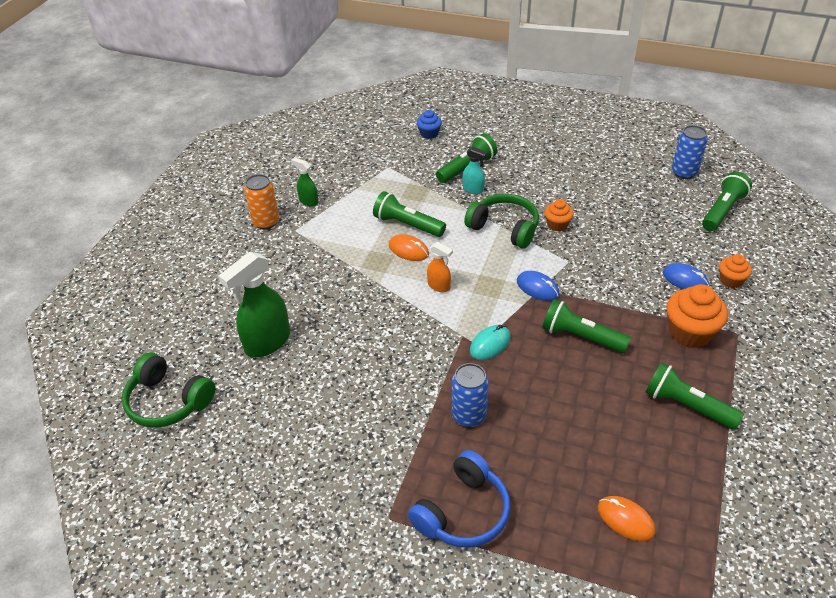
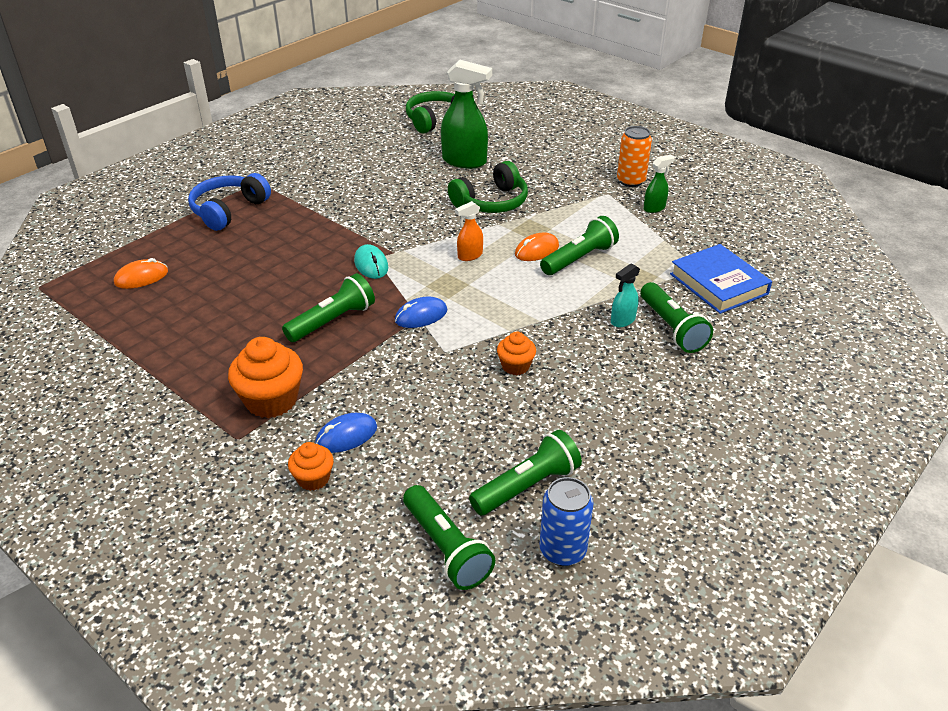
camera: 110 degrees right, 5 degrees down
(267, 342) = (465, 161): green spray bottle -> green spray bottle turned 135 degrees clockwise
(402, 156) = (718, 284): none -> blue book
(429, 134) = (767, 317): blue cupcake -> none
(463, 512) = (228, 210): blue headphones -> blue headphones turned 60 degrees clockwise
(469, 415) = (306, 233): blue can -> none
(504, 228) = (534, 323): green headphones -> green headphones (491, 202)
(687, 405) = (195, 355): green flashlight -> green flashlight (527, 486)

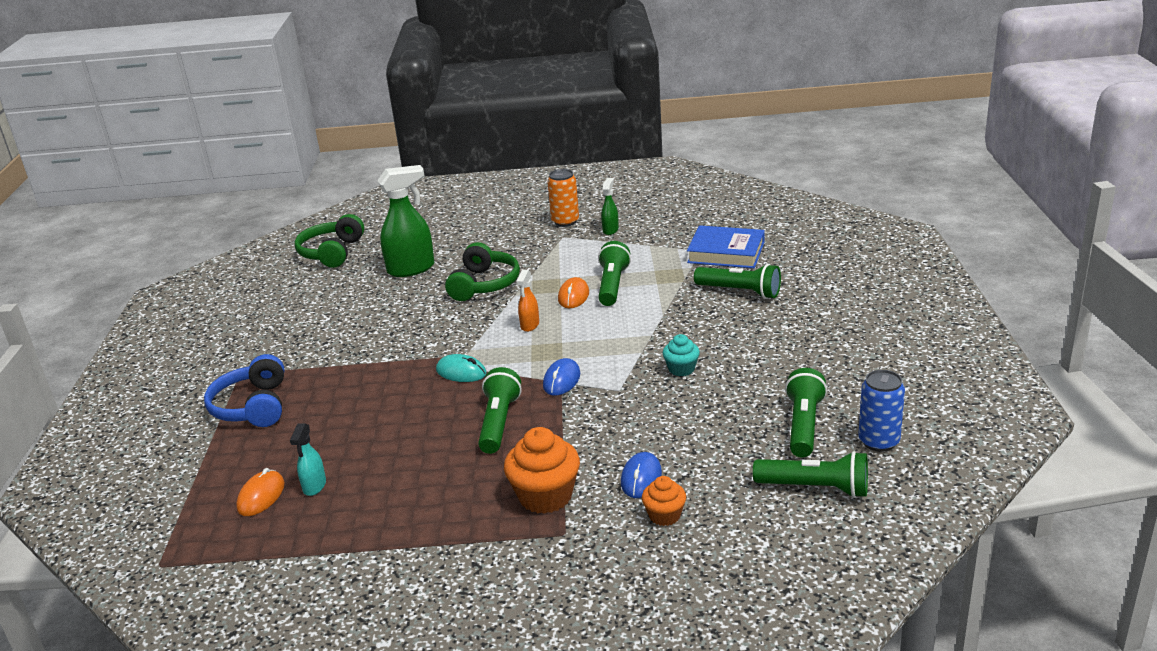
camera: 40 degrees left, 10 degrees down
(515, 366) = (681, 369): orange cupcake -> turquoise cupcake
(622, 320) = (703, 305): turquoise spray bottle -> turquoise spray bottle (314, 486)

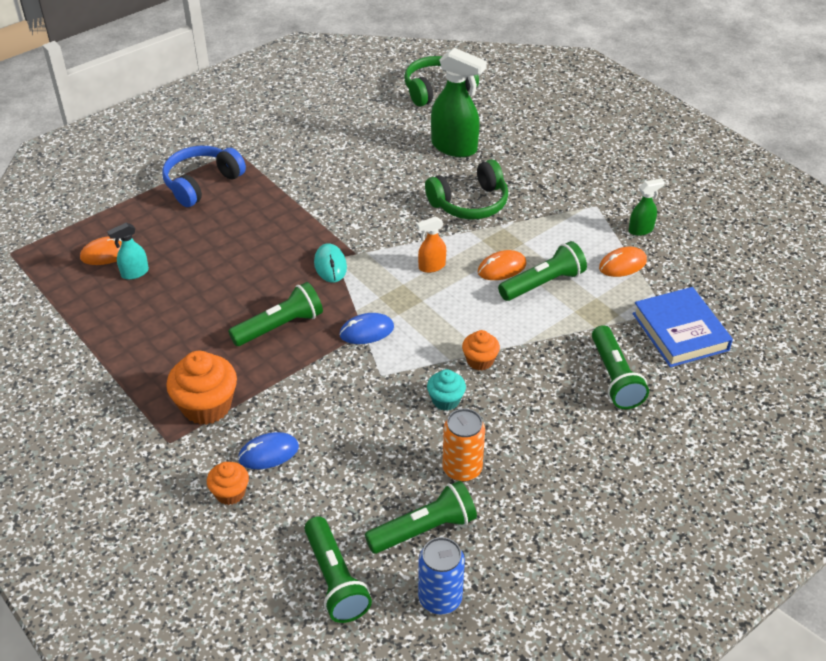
camera: 50 degrees right, 15 degrees up
(565, 221) = (626, 192): orange can -> orange can (462, 469)
(635, 249) = (622, 264): none -> orange mouse
(658, 339) = (480, 361): none -> orange cupcake

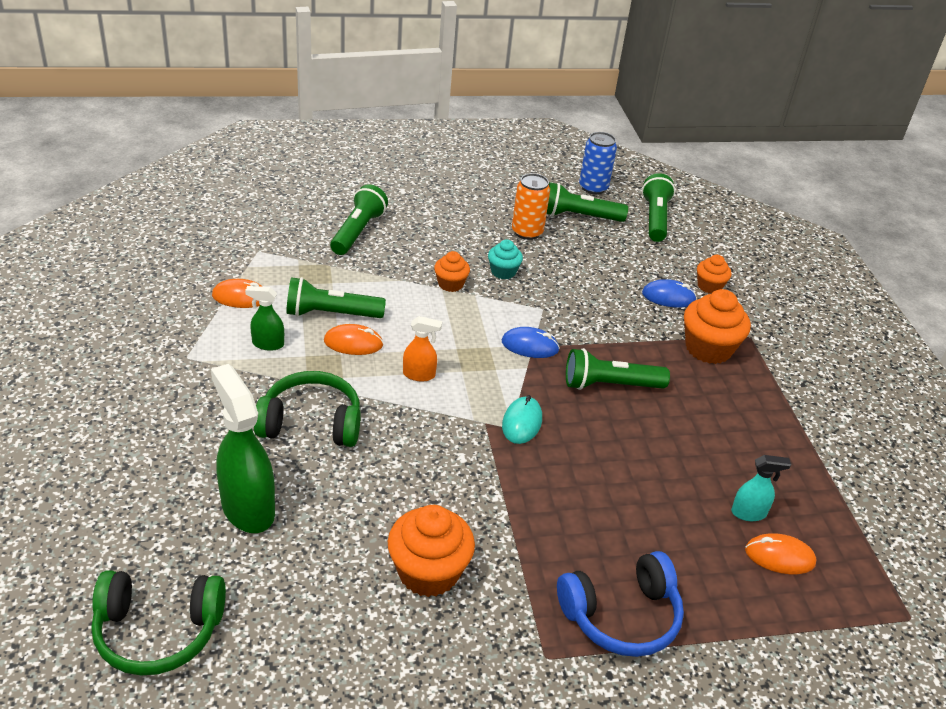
camera: 155 degrees left, 5 degrees down
(326, 160) = (428, 572): none -> orange cupcake
(641, 230) = (179, 316): green spray bottle -> green spray bottle (267, 344)
(680, 332) = (267, 235): blue book -> none

